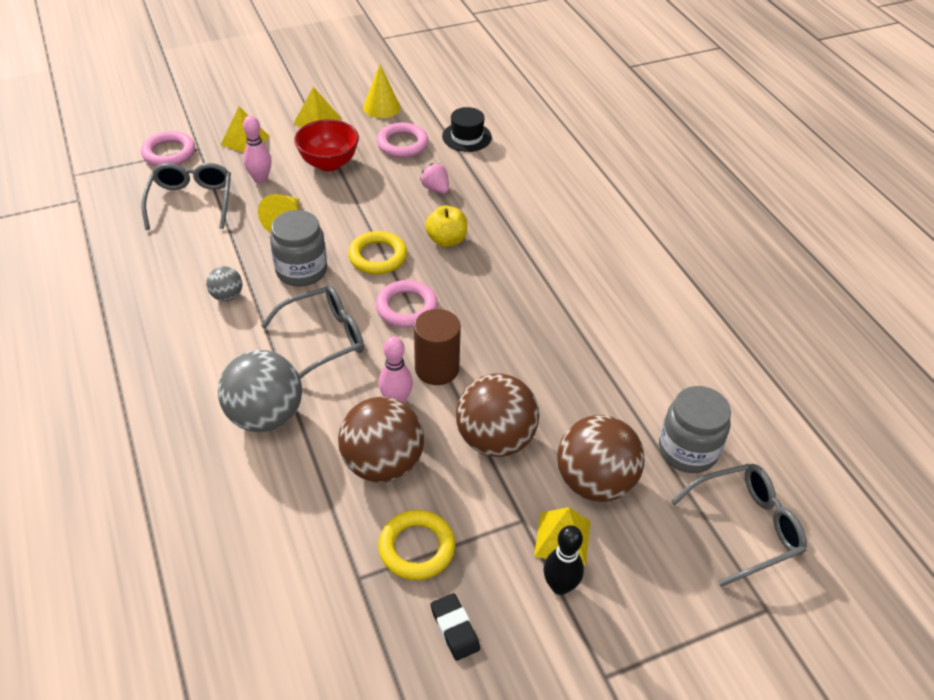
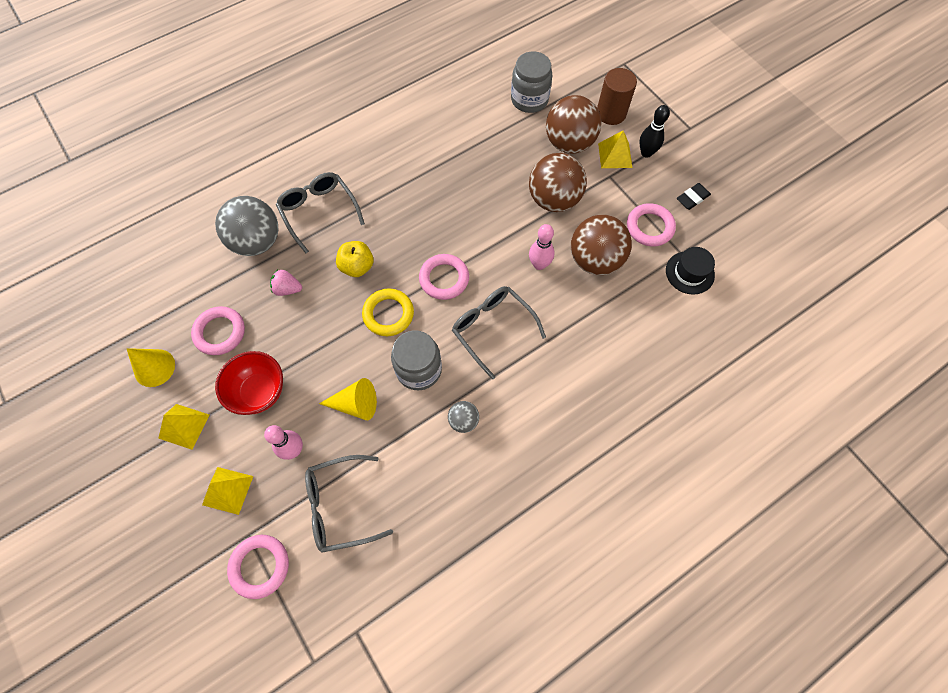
camera: 100 degrees left, 20 degrees up
(265, 416) = (579, 346): grey ball -> grey ball (257, 242)
(417, 548) = (649, 227): yellow ring -> pink ring
(436, 189) = (287, 289): pink strawberry -> pink strawberry turned 60 degrees clockwise
(437, 369) = (501, 245): brown cylinder -> brown cylinder (611, 113)
(467, 137) = (202, 279): black hat -> black hat (689, 273)
(746, 527) = (575, 72): grey glasses -> grey glasses (318, 211)

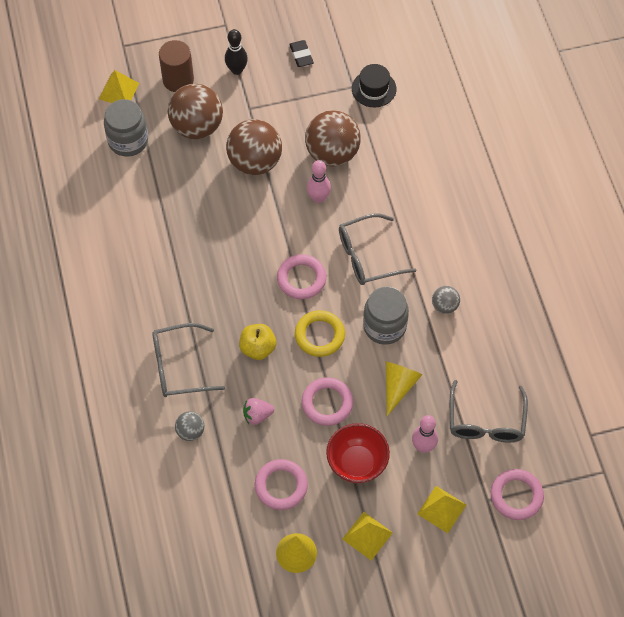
camera: 70 degrees left, 5 degrees down
(257, 242) = (190, 431): grey ball -> grey ball, size x0.48
(287, 289) = (257, 415): pink strawberry -> pink strawberry turned 45 degrees clockwise
(615, 155) = (227, 95): yellow pyramid -> yellow pyramid (118, 91)
(649, 227) = (316, 99): pink ring -> pink ring (327, 403)

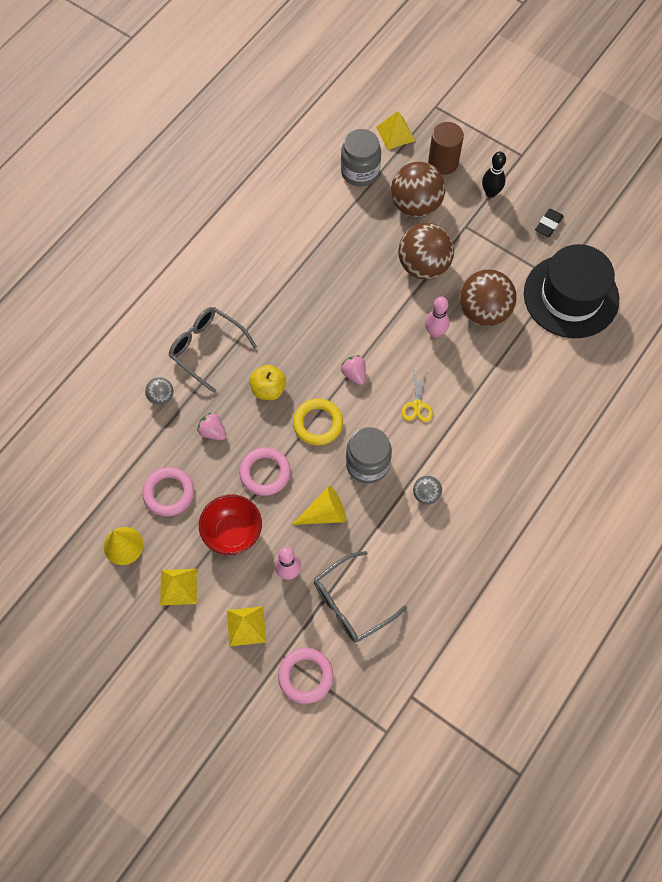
camera: 50 degrees right, 5 degrees up
(301, 279) = (354, 374): pink ring -> pink strawberry
(367, 256) = (417, 405): grey glasses -> yellow scissors
(374, 89) = (571, 296): black hat -> black hat, size x2.06

